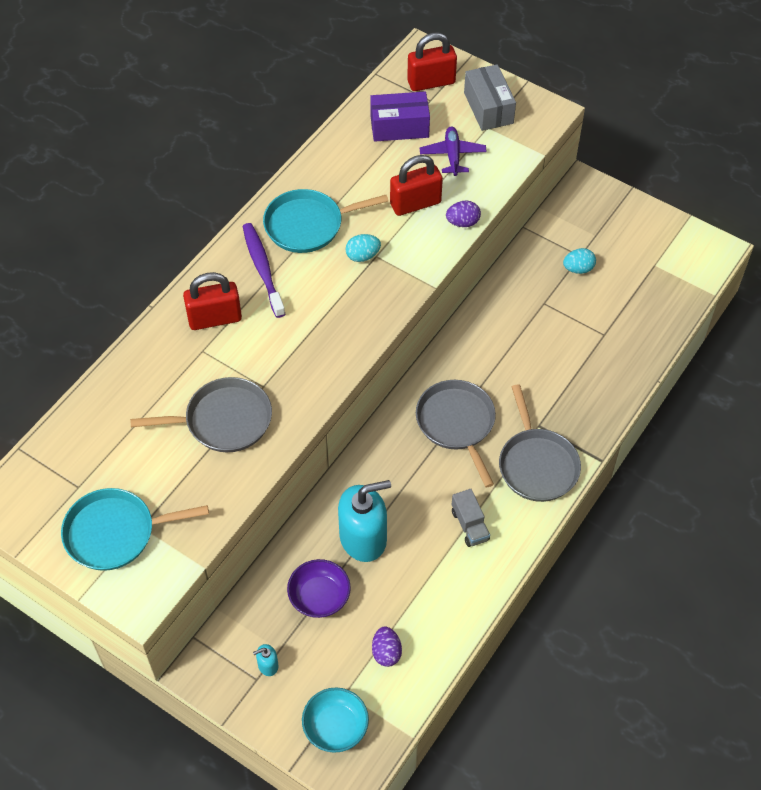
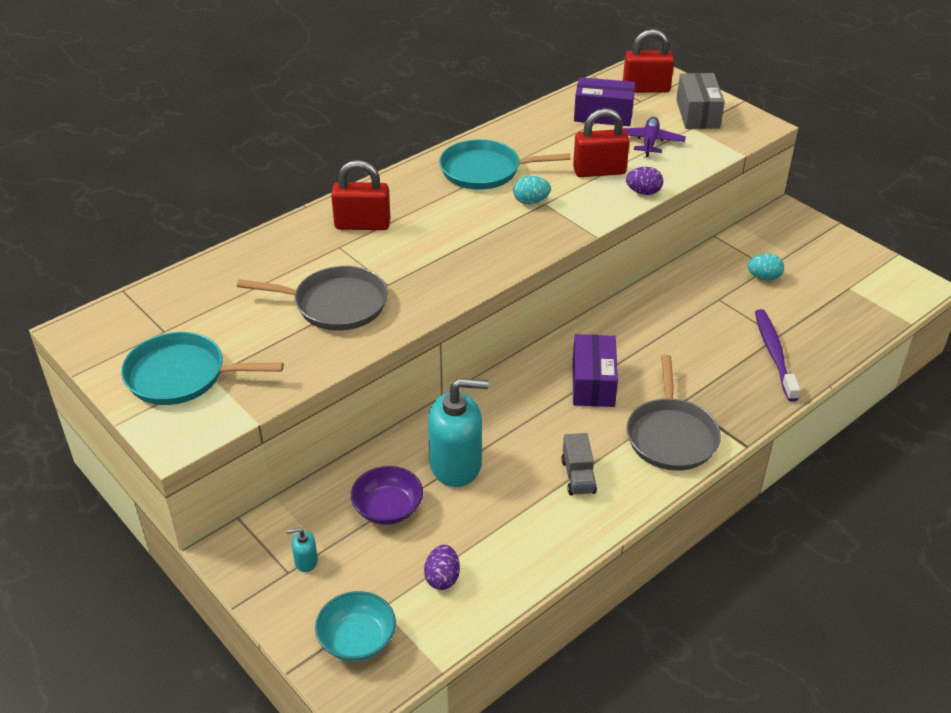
camera: 15 degrees right, 15 degrees down
(263, 269) = (426, 196): purple toothbrush -> purple toothbrush (774, 354)
(457, 423) = (593, 383): grey pan -> purple box

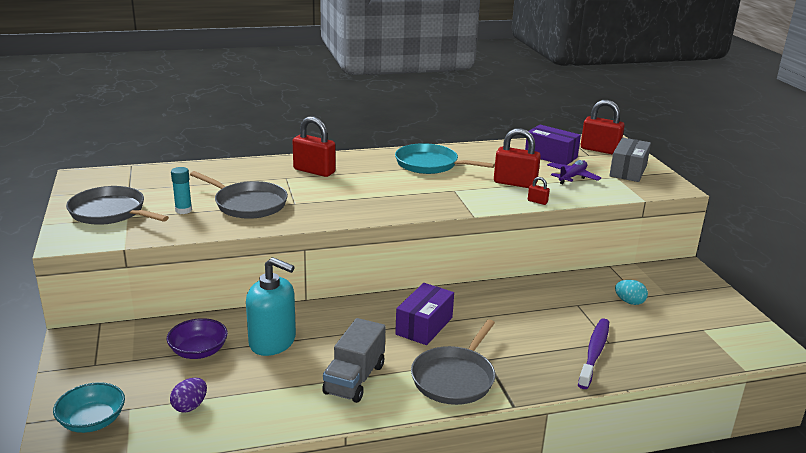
camera: 25 degrees right, 15 degrees down
(181, 376) = (110, 212): turquoise pan -> grey pan
(268, 341) = (183, 210): none -> turquoise glue stick
(306, 561) = (112, 362): turquoise soap dispenser -> none
(531, 201) = (445, 187): turquoise egg -> none
(578, 476) = (354, 379): grey truck -> grey truck, size x1.58
(643, 192) = (537, 201): purple egg -> red padlock

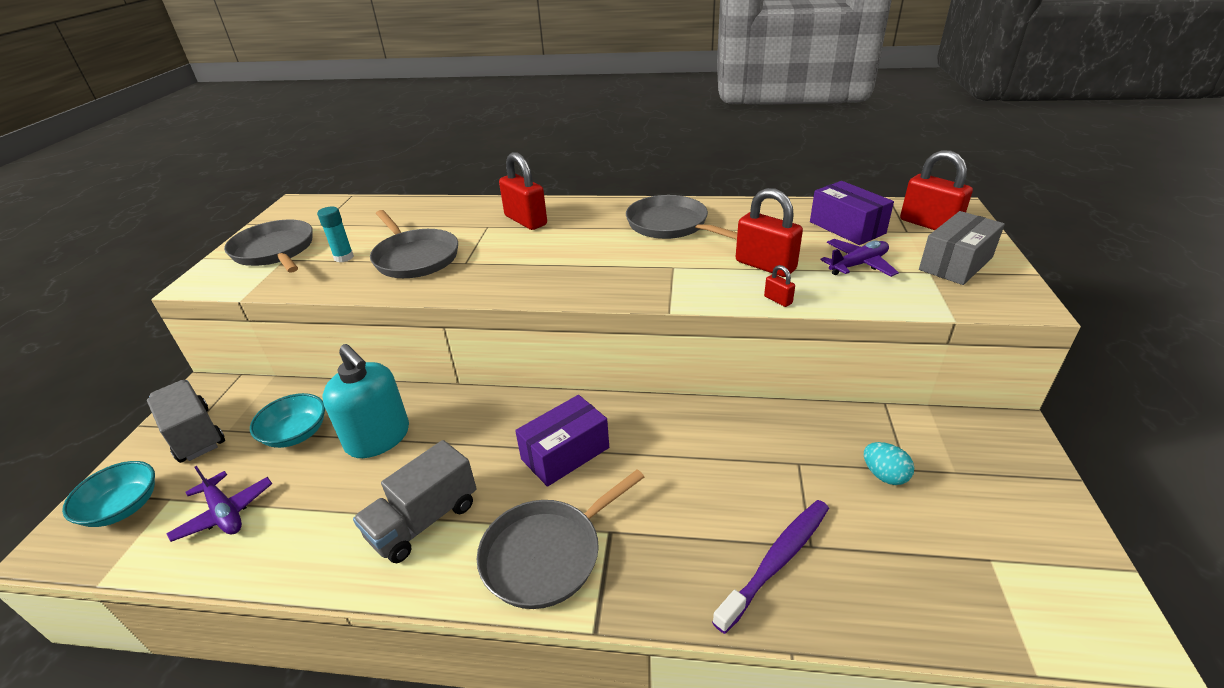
camera: 25 degrees right, 10 degrees up
(104, 368) = (195, 435): none -> grey truck
(190, 406) = (225, 513): purple egg -> purple plane
(199, 351) = (296, 434): purple bowl -> turquoise bowl
(429, 164) = (670, 225): turquoise pan -> grey pan

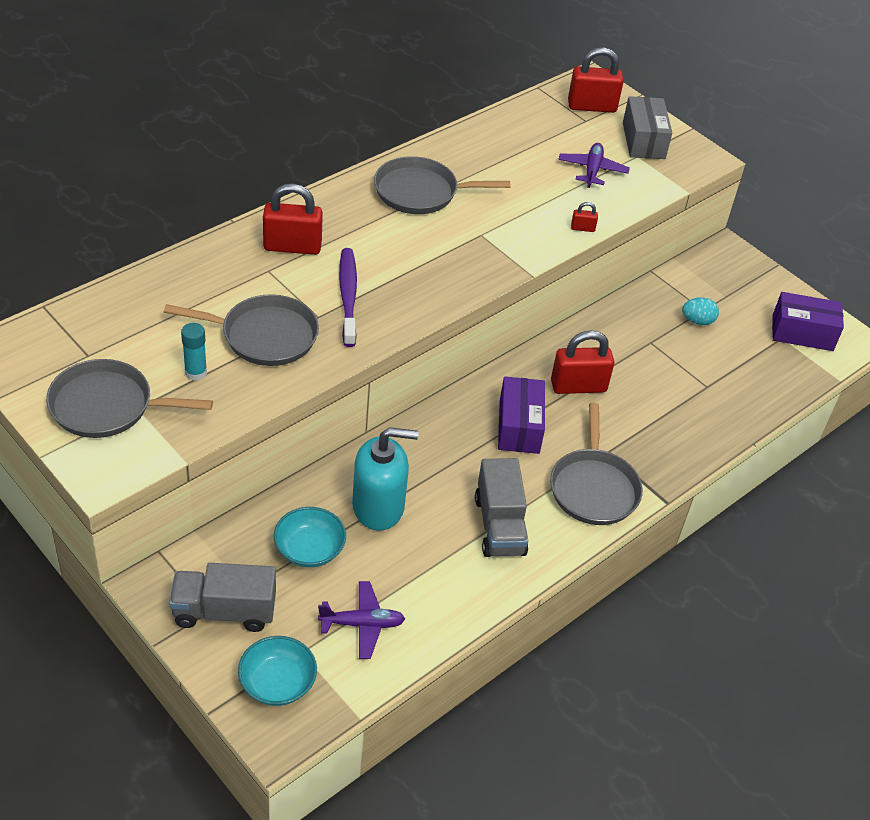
camera: 55 degrees left, 10 degrees up
(765, 265) = (538, 201): red padlock -> red padlock (578, 386)
(776, 561) = (701, 406): purple toothbrush -> purple toothbrush (348, 296)
(847, 227) = (546, 135): purple box -> purple box (802, 333)

